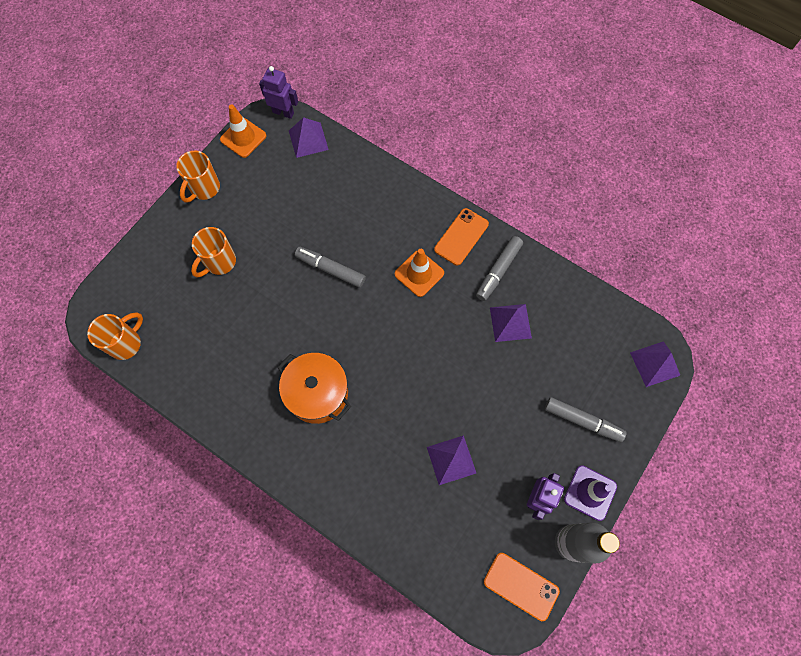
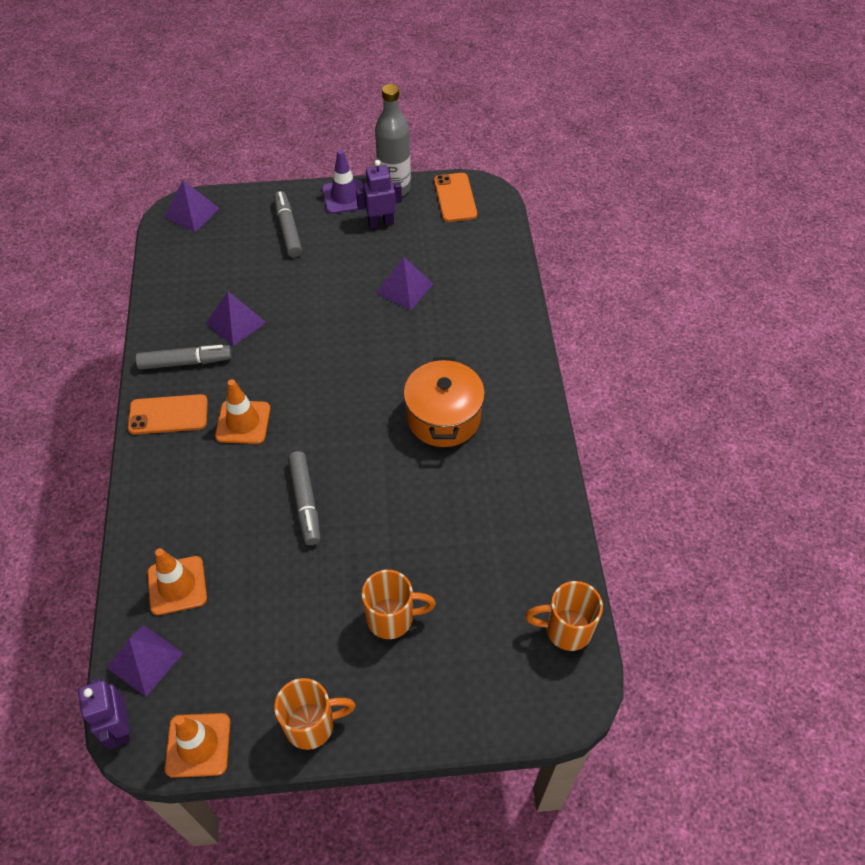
camera: 130 degrees left, 15 degrees down
(337, 176) = (177, 585): none -> orange traffic cone

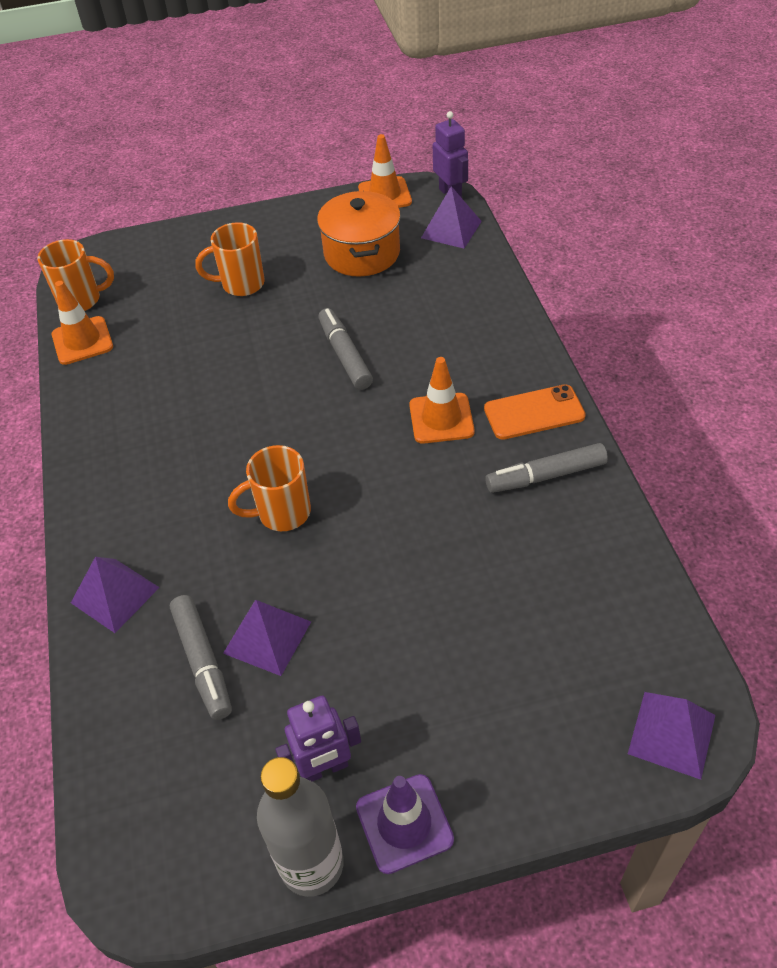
camera: 175 degrees right, 5 degrees down
(177, 585) = (447, 276): orange traffic cone -> orange traffic cone (82, 341)
(236, 322) = (503, 540): purple pyramid -> purple pyramid (115, 595)
(288, 229) = (486, 725): grey marker -> grey marker (203, 661)
(312, 725) = (298, 216): orange mug -> orange mug (282, 513)
(443, 417) = (200, 460): orange pot -> orange pot (362, 253)
(455, 198) = (190, 858): orange phone -> none

